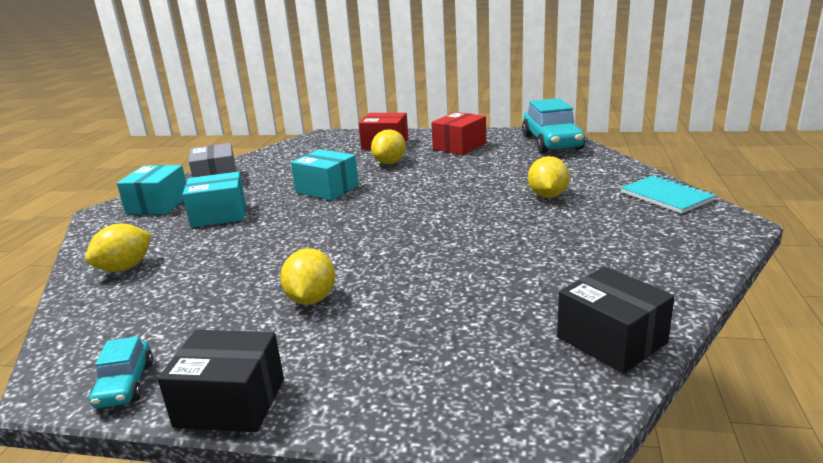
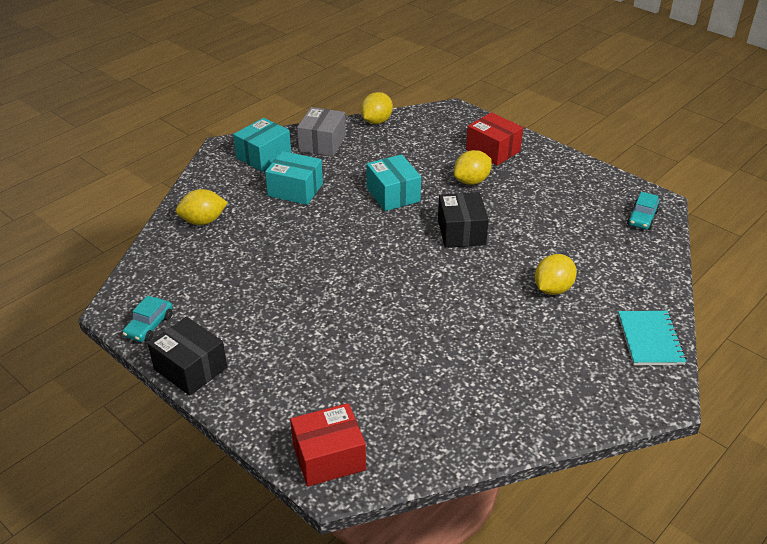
camera: 30 degrees right, 15 degrees up
(311, 299) = (289, 311): yellow lemon -> yellow lemon (376, 121)
(459, 146) = (553, 184): red box -> red box (329, 457)
(552, 142) = (642, 218): turquoise car -> turquoise car, size x0.51
(611, 340) = (432, 445): black box -> black box (461, 232)

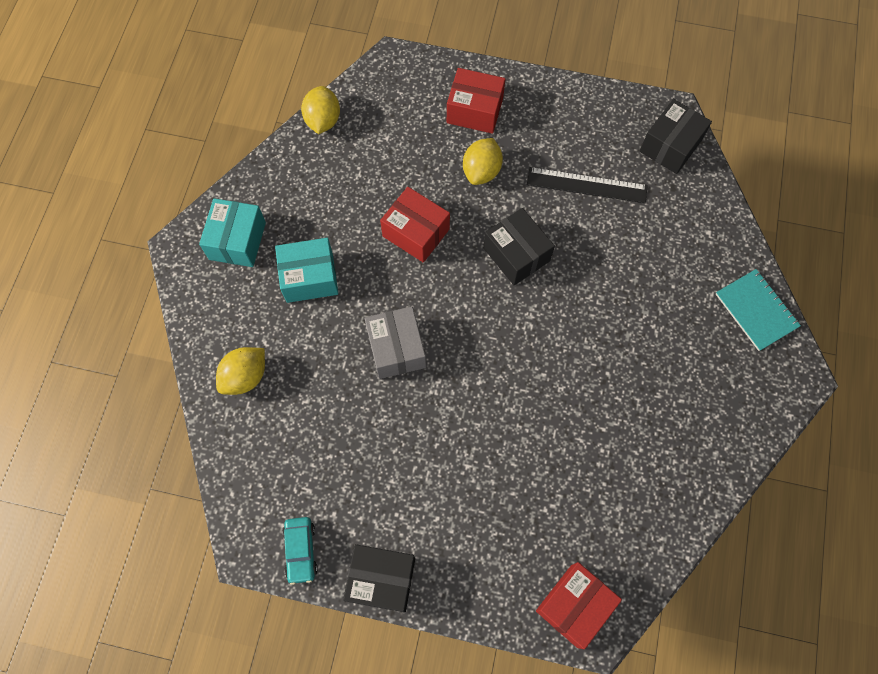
camera: 30 degrees left, 30 degrees up
(322, 143) = (288, 187): grey box -> grey box (396, 349)
(393, 195) = (416, 233): turquoise box -> red box
(551, 216) = (586, 185): none -> black ruler
(552, 289) = (642, 290): yellow lemon -> none
(642, 218) = (670, 146): turquoise car -> black box

